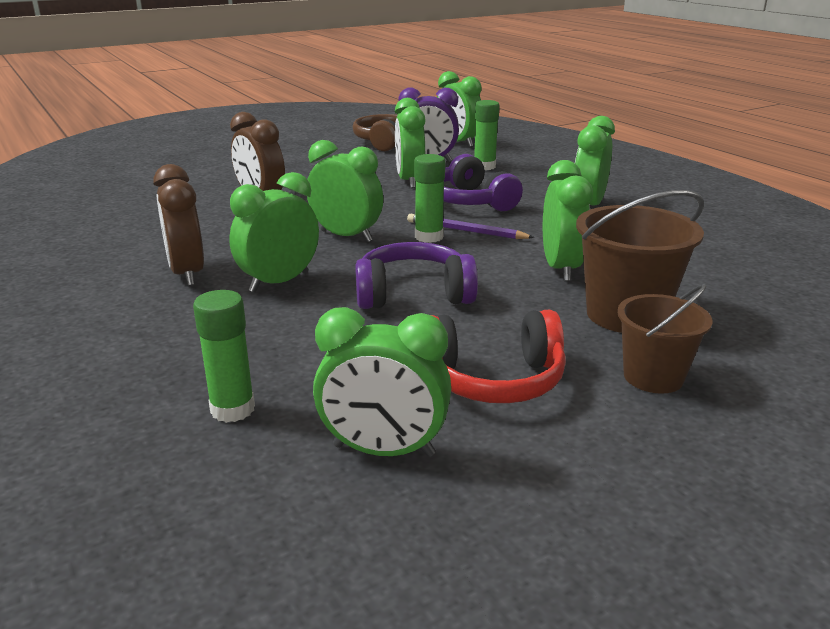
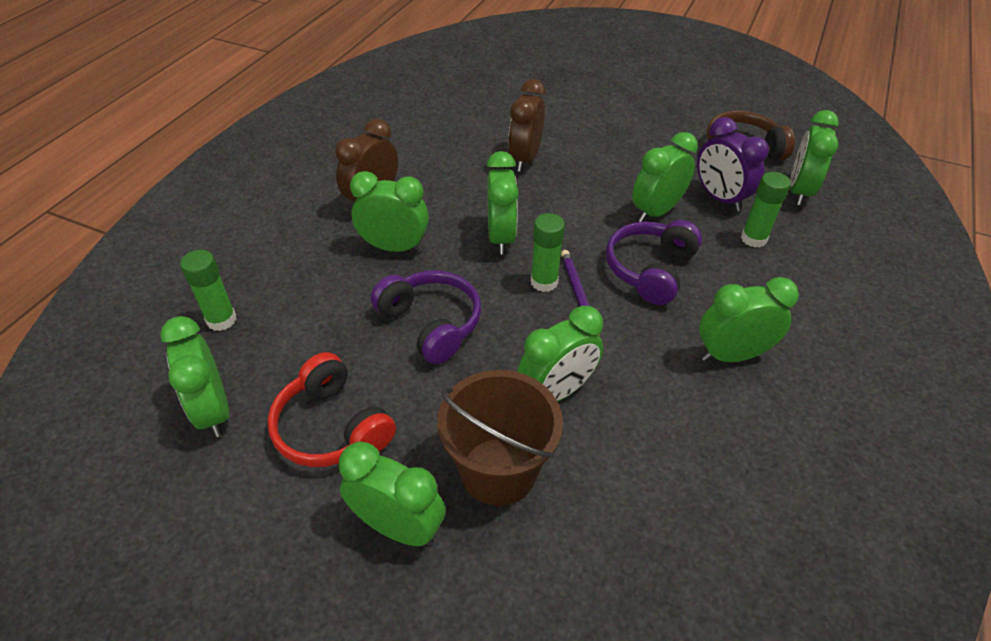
camera: 55 degrees right, 20 degrees up
(653, 377) = (398, 527): brown bucket -> green clock

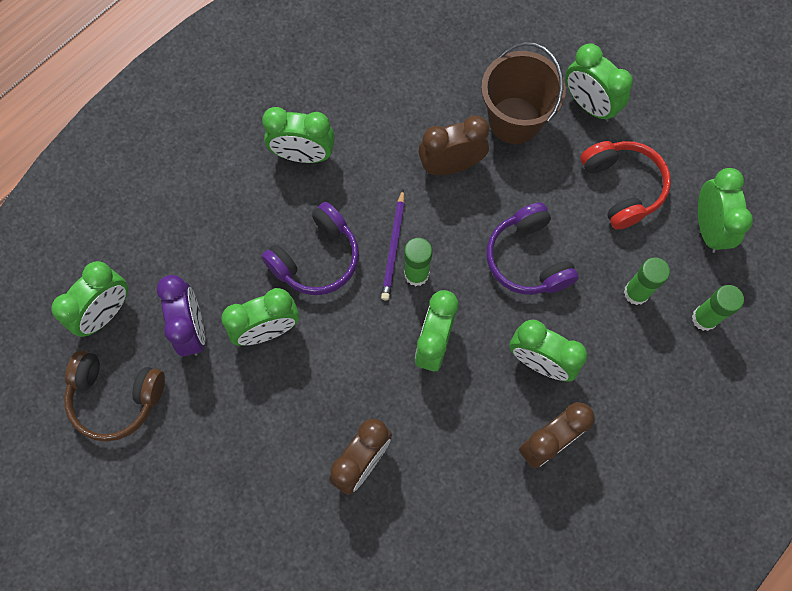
camera: 160 degrees left, 25 degrees up
(556, 392) = (451, 165): green clock -> brown clock
(753, 239) = (199, 265): green glue stick -> green glue stick (636, 292)

